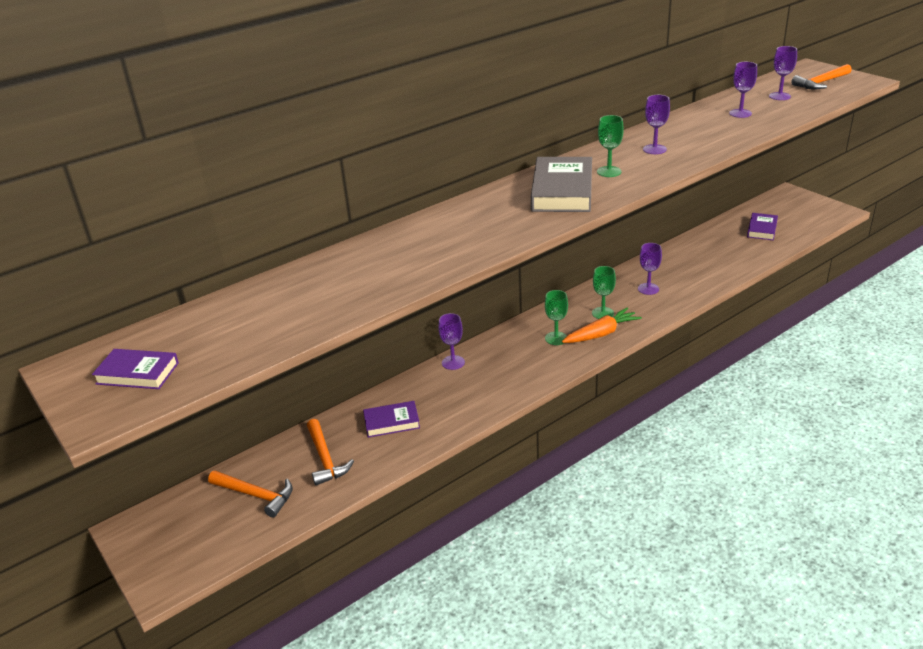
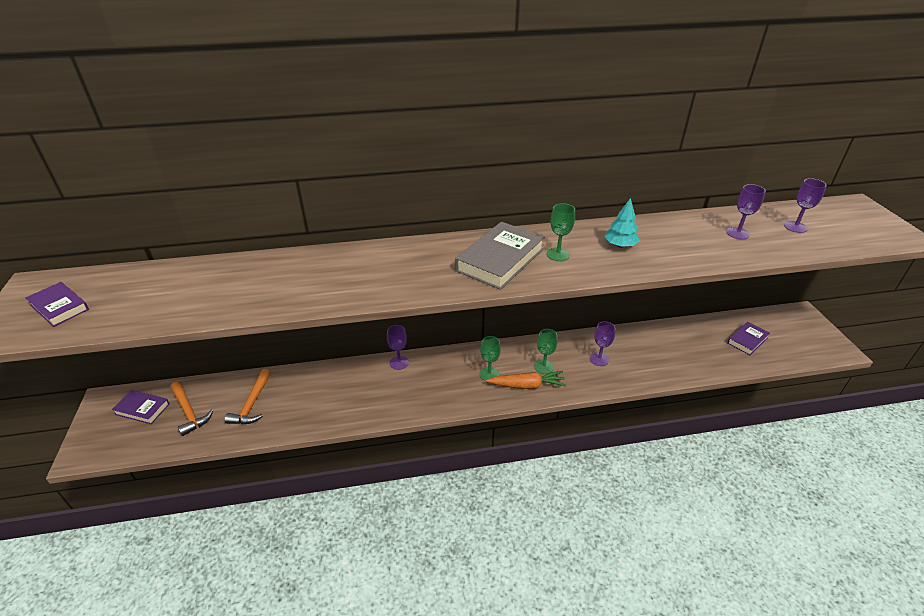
camera: 25 degrees right, 5 degrees up
(391, 422) = (317, 394): purple book -> purple book (142, 409)
(654, 149) = (620, 245): purple goblet -> turquoise tree
(821, 83) = (854, 225): orange hammer -> none

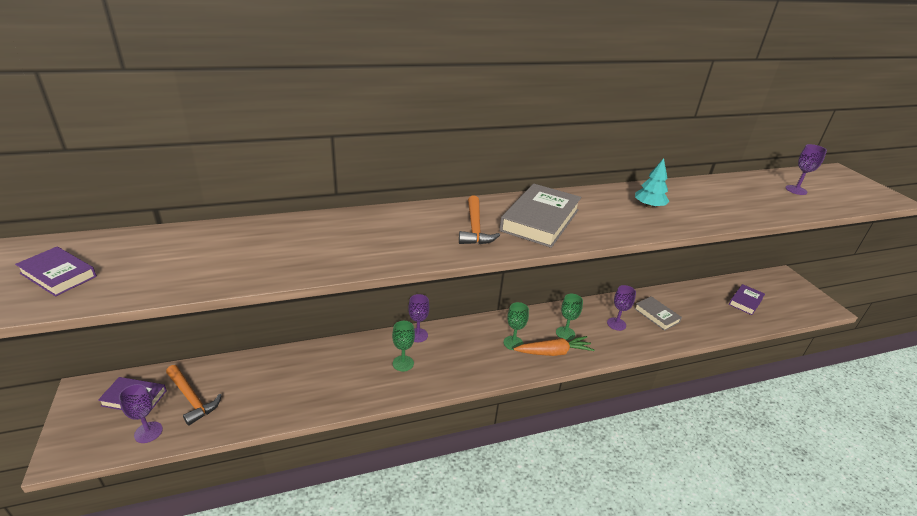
camera: 10 degrees left, 5 degrees down
(252, 404) = (264, 385): orange hammer -> orange hammer (475, 228)
(558, 254) = (594, 215): green goblet -> green goblet (403, 363)
(644, 352) = (656, 315): none -> grey book
(737, 233) = (749, 195): purple goblet -> purple goblet (148, 432)

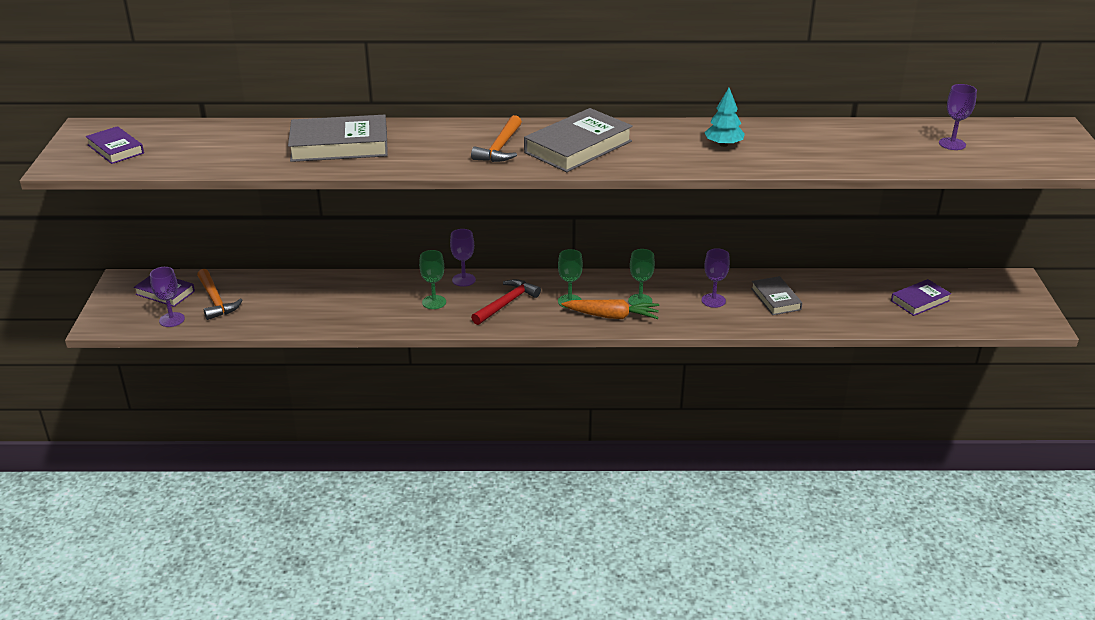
camera: 20 degrees right, 0 degrees up
(320, 242) = (339, 145): none -> grey book
(464, 354) = (506, 303): none -> red hammer

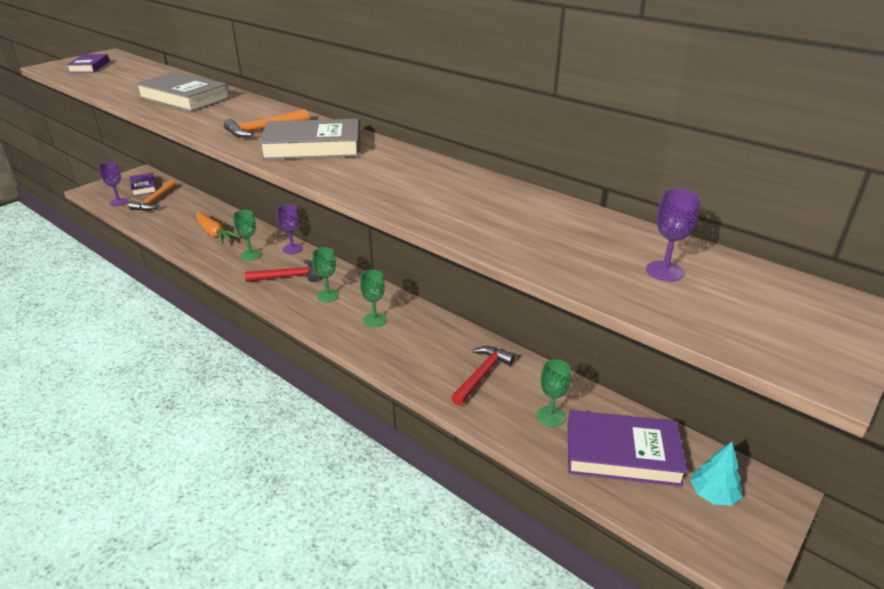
camera: 40 degrees right, 0 degrees up
(612, 316) = (335, 321): orange carrot -> orange carrot (215, 234)
(713, 300) = (429, 349): purple goblet -> none
(723, 144) = (423, 184): turquoise tree -> turquoise tree (713, 494)
(775, 299) = (482, 375): grey book -> red hammer
(853, 302) = (550, 416): none -> green goblet
(920, 301) = (622, 453): purple book -> purple book, size x1.73

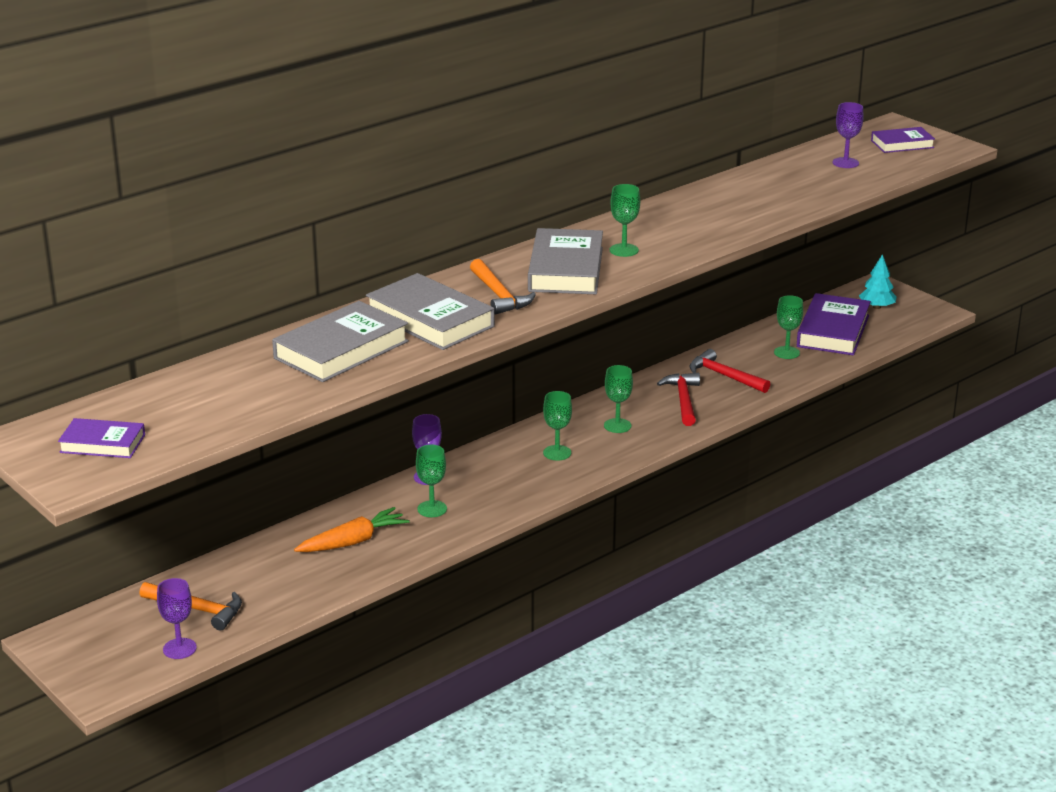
camera: 80 degrees left, 5 degrees down
(143, 187) = (123, 629): purple book -> purple book (902, 144)
(224, 114) = (430, 320): none -> grey book
(288, 277) = (502, 480): red hammer -> red hammer (683, 400)
(356, 165) = (624, 250): none -> green goblet

